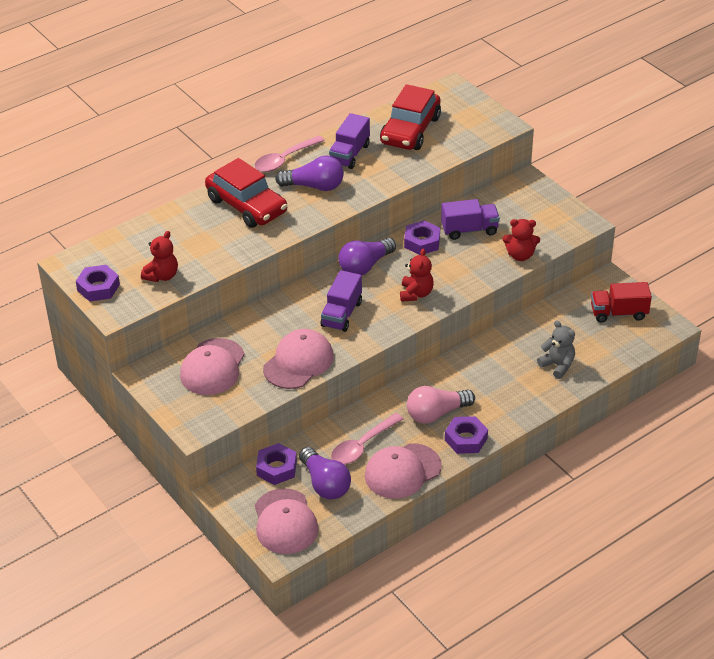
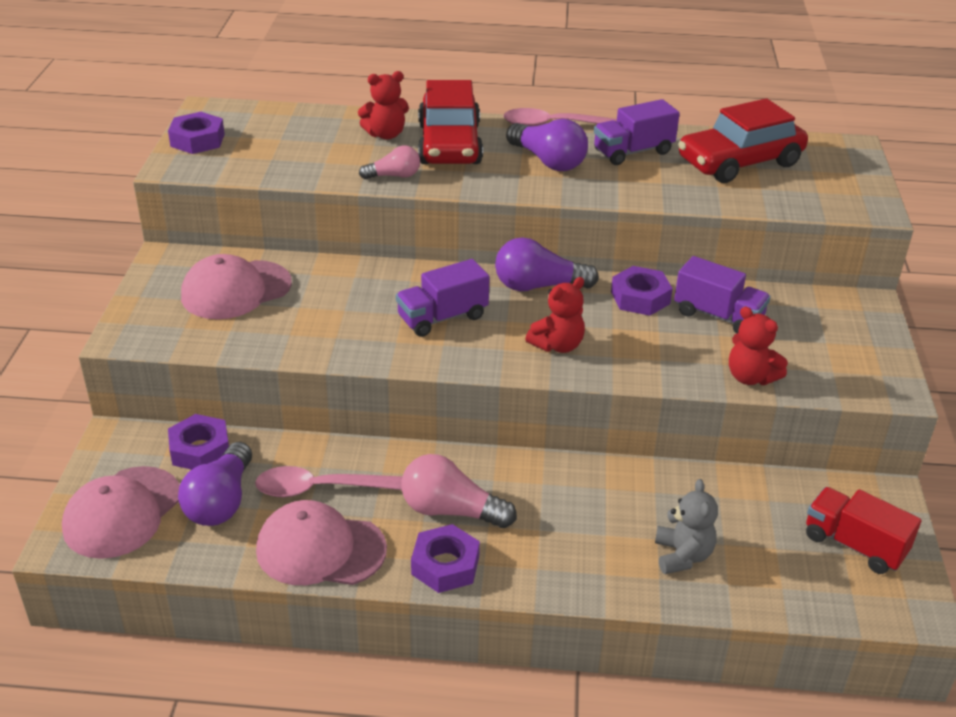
camera: 40 degrees right, 5 degrees down
(162, 276) = (268, 160): red teddy bear -> red teddy bear (385, 134)
(247, 244) = (394, 176): none -> pink light bulb
(298, 362) = (324, 337): pink cap -> none

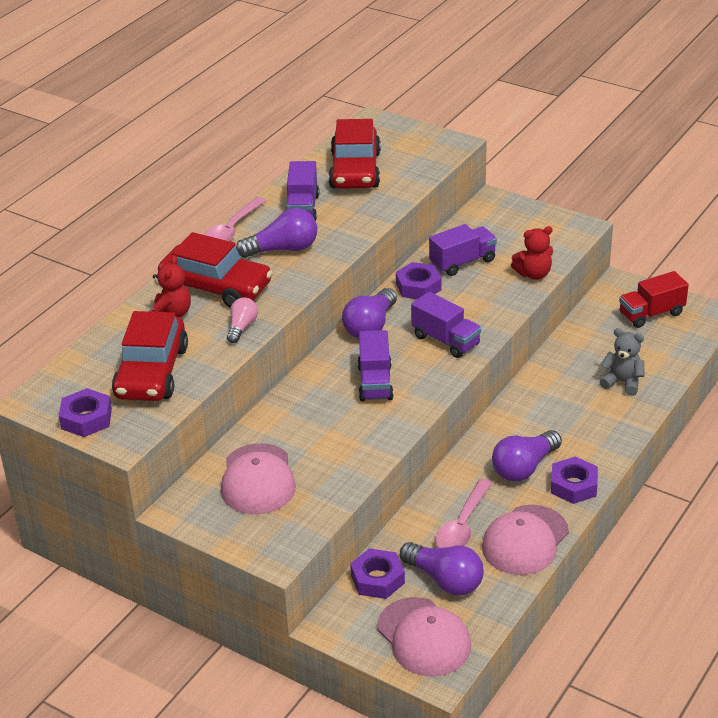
camera: 60 degrees left, 0 degrees up
(287, 151) = (152, 372): none -> red car
(451, 510) = (524, 467): pink light bulb -> purple light bulb
(557, 345) = (445, 340): red teddy bear -> purple truck

